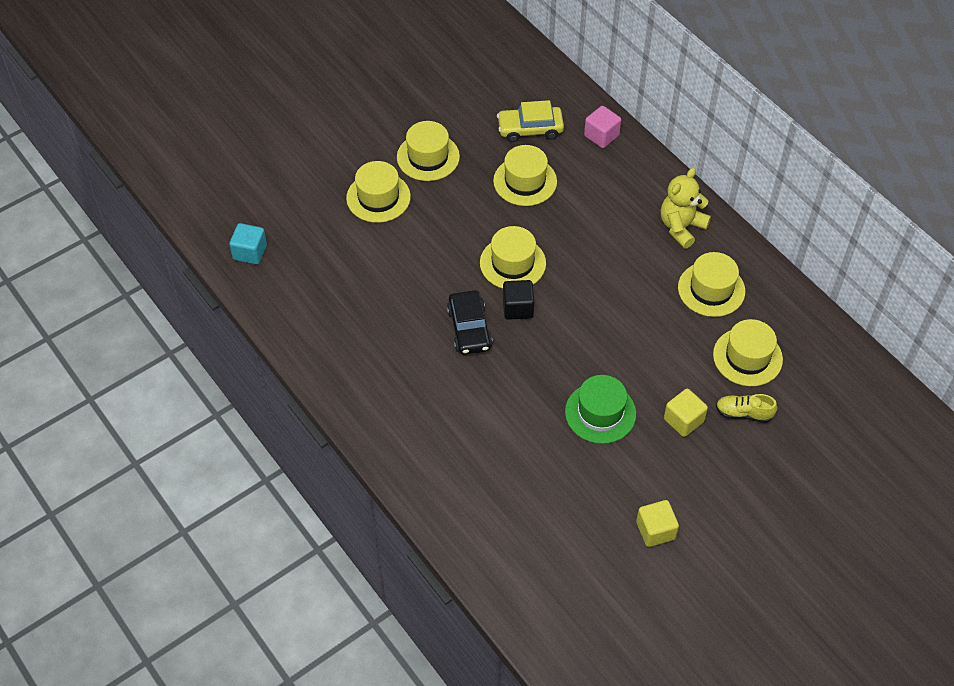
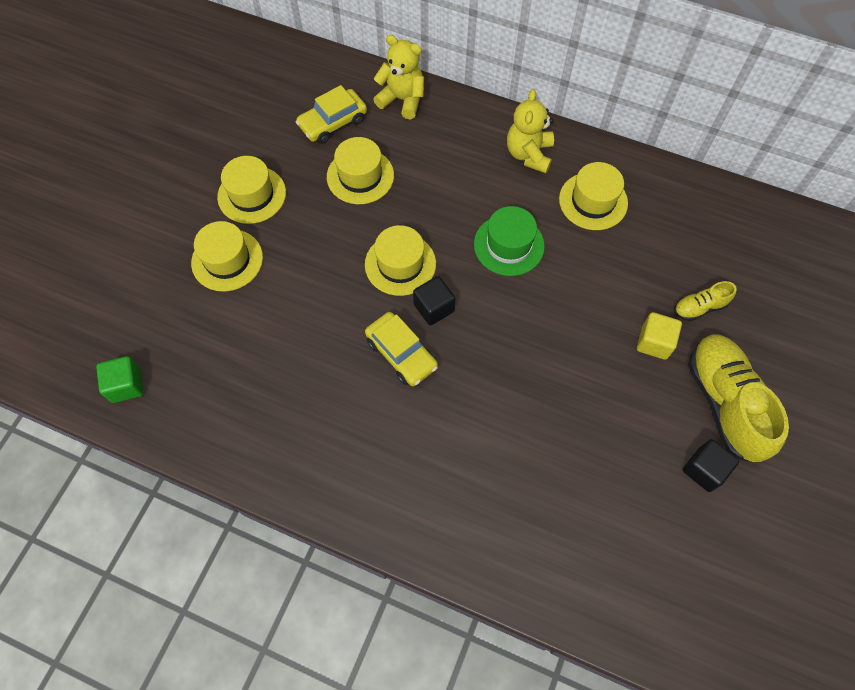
camera: 30 degrees left, 10 degrees up
(250, 252) = (126, 385): turquoise cube -> green cube
(469, 329) = (401, 353): black car -> yellow car
(600, 413) = (577, 375): green hat -> green hat (509, 245)
(601, 136) = (402, 100): pink cube -> yellow teddy bear
(655, 530) = (704, 470): yellow cube -> black cube
(710, 493) = (725, 403): none -> yellow shoe
(747, 357) = (666, 250): yellow hat -> none

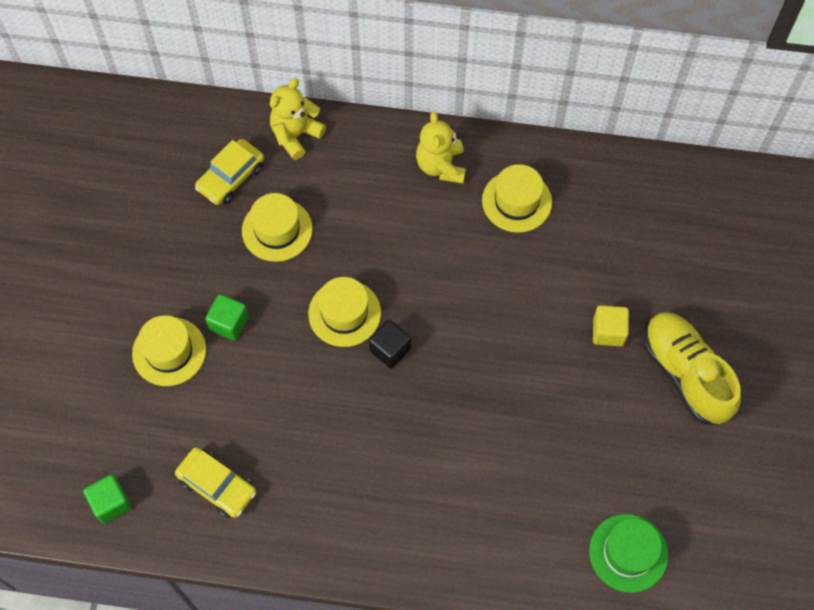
camera: 15 degrees left, 0 degrees up
(252, 195) = (171, 276): yellow hat -> none
(290, 248) = (229, 323): none -> green cube
(401, 353) = (371, 403): yellow car -> yellow car (217, 486)
(402, 100) = (295, 135): yellow teddy bear -> yellow teddy bear turned 60 degrees counterclockwise
(509, 245) = (446, 267): green hat -> green hat (628, 553)
(699, 307) = (643, 286): yellow shoe -> none
(704, 470) = (680, 442): black cube -> none

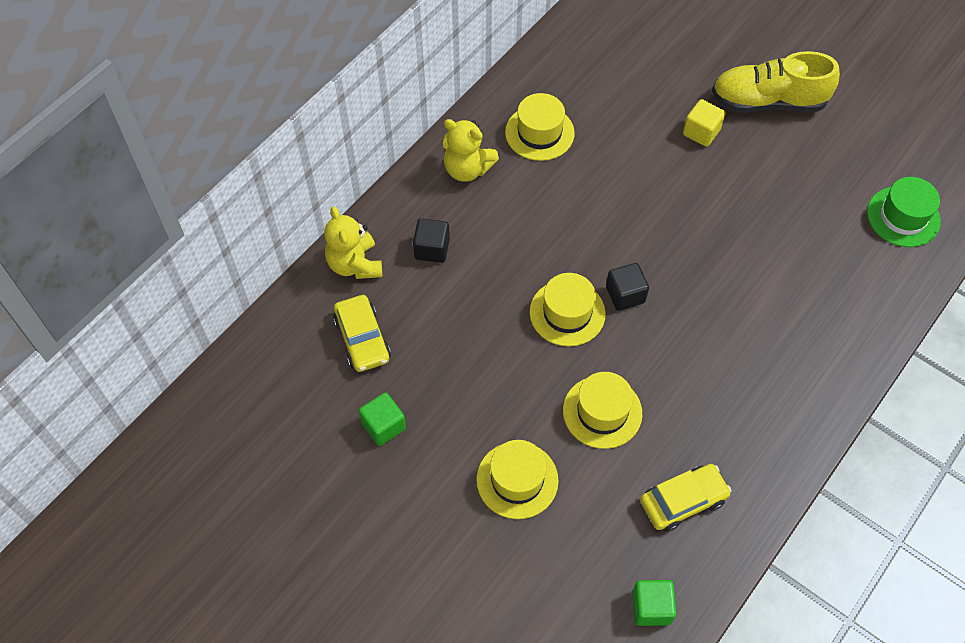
camera: 60 degrees left, 5 degrees down
(229, 323) = (519, 413): green cube -> green cube (383, 426)
(277, 230) = (445, 327): yellow hat -> yellow hat (602, 412)
(344, 182) = (432, 249): none -> black cube

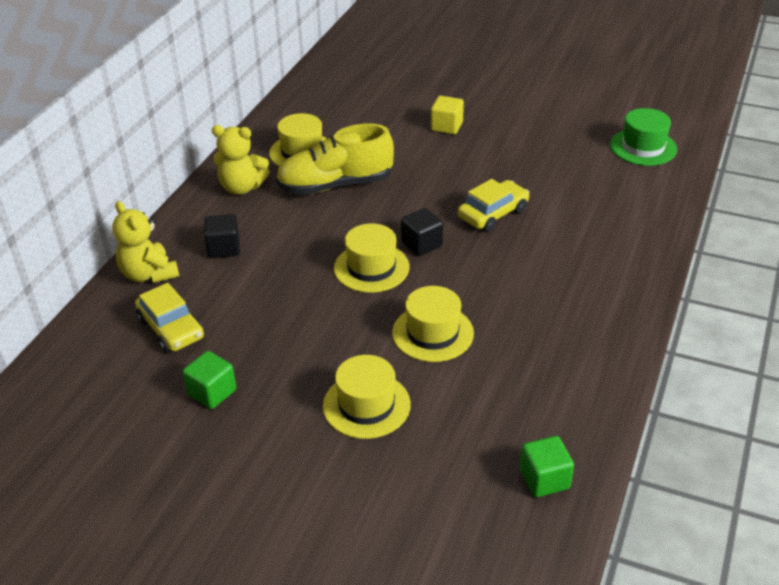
camera: 15 degrees left, 20 degrees down
(683, 501) = (539, 384): yellow car -> yellow car (493, 213)
(768, 101) = (496, 98): yellow shoe -> yellow shoe (335, 185)

